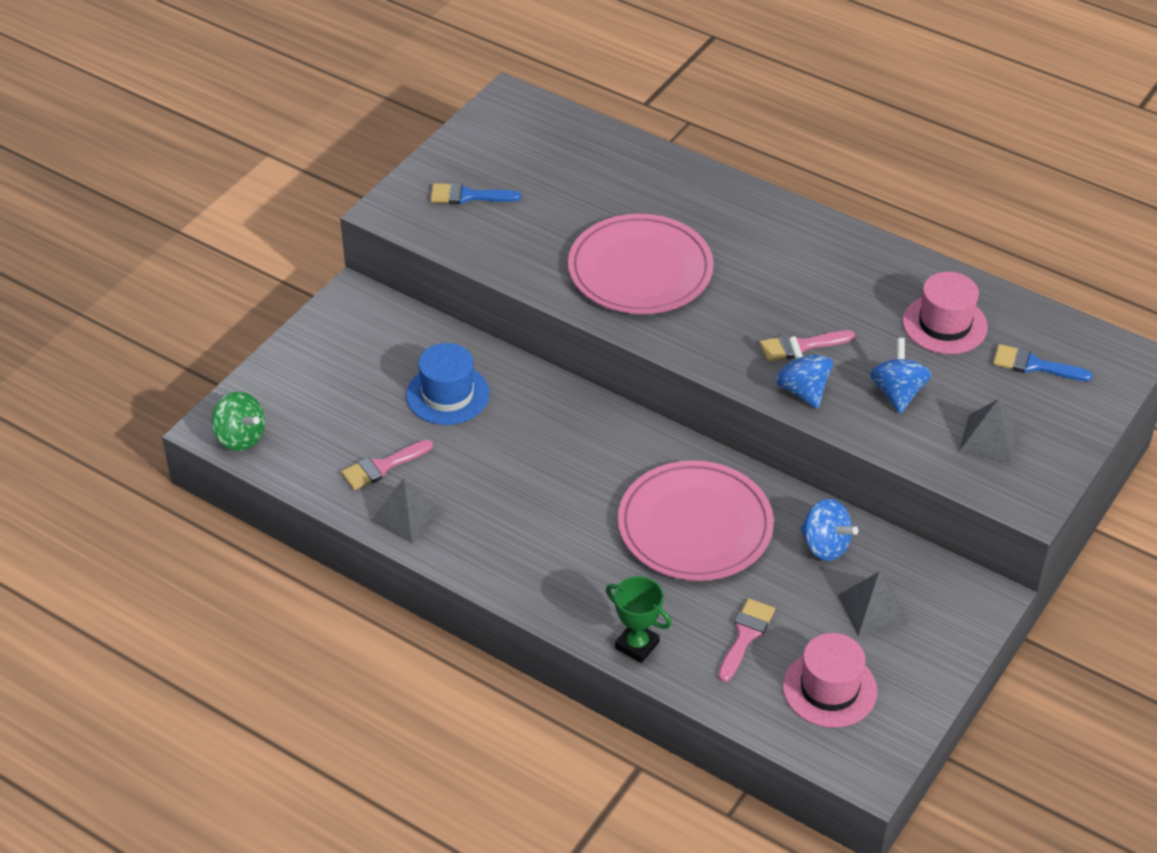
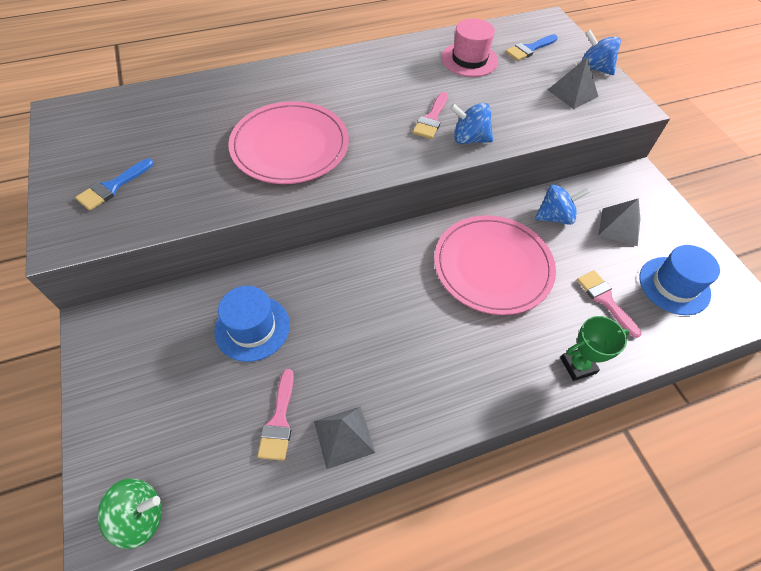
camera: 55 degrees left, 10 degrees up
(829, 689) = (674, 285): pink hat -> blue hat
(897, 393) = (506, 104): blue spinning top -> blue spinning top (594, 68)

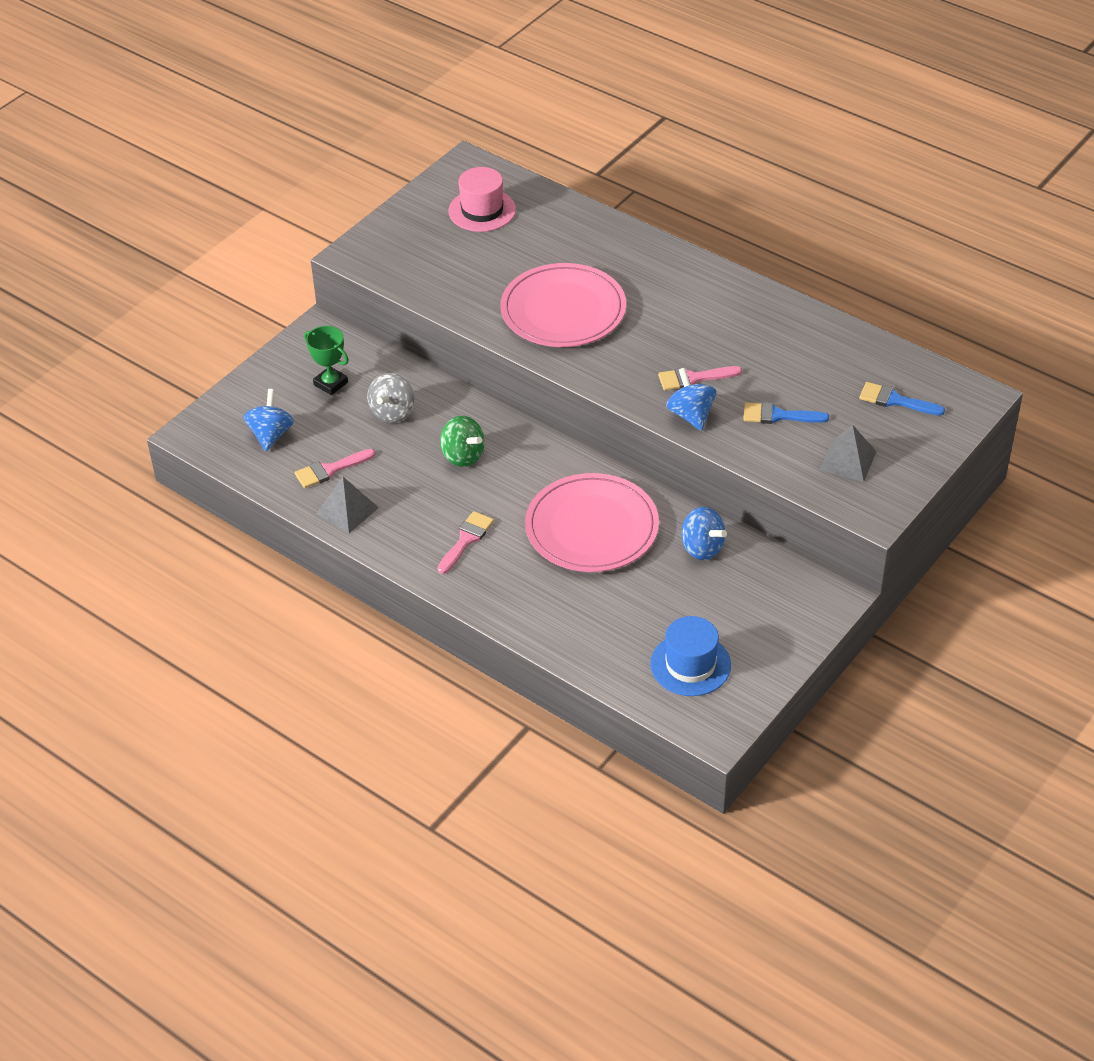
camera: 60 degrees right, 10 degrees down
(112, 187) = (422, 244): blue brush -> blue brush (778, 415)
(140, 517) = (213, 442): green spinning top -> green spinning top (463, 456)
(252, 328) = (392, 412): blue hat -> grey spinning top
(469, 59) = (822, 364): pink hat -> pink hat (482, 210)
(578, 365) = (530, 623): green trophy -> green trophy (330, 383)
(594, 68) = (916, 463): blue spinning top -> blue spinning top (271, 435)
(605, 300) = (624, 619): pink brush -> pink brush (466, 540)
(619, 226) = (736, 601): grey pyramid -> none

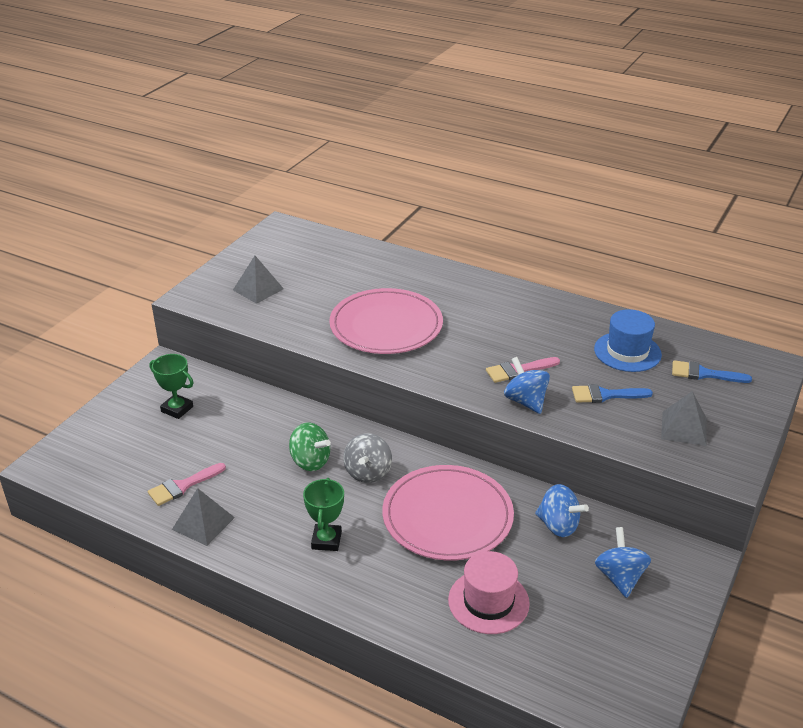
camera: 10 degrees left, 10 degrees down
(271, 435) = (122, 459): blue spinning top -> blue spinning top (620, 577)
(392, 412) = (238, 429): grey spinning top -> grey spinning top (368, 472)
(429, 251) = (258, 289): none -> grey pyramid
(466, 540) = (326, 540): pink brush -> green trophy
(482, 210) = (299, 257): pink hat -> pink hat (488, 601)
(690, 665) = (584, 647): blue hat -> blue hat (627, 352)

